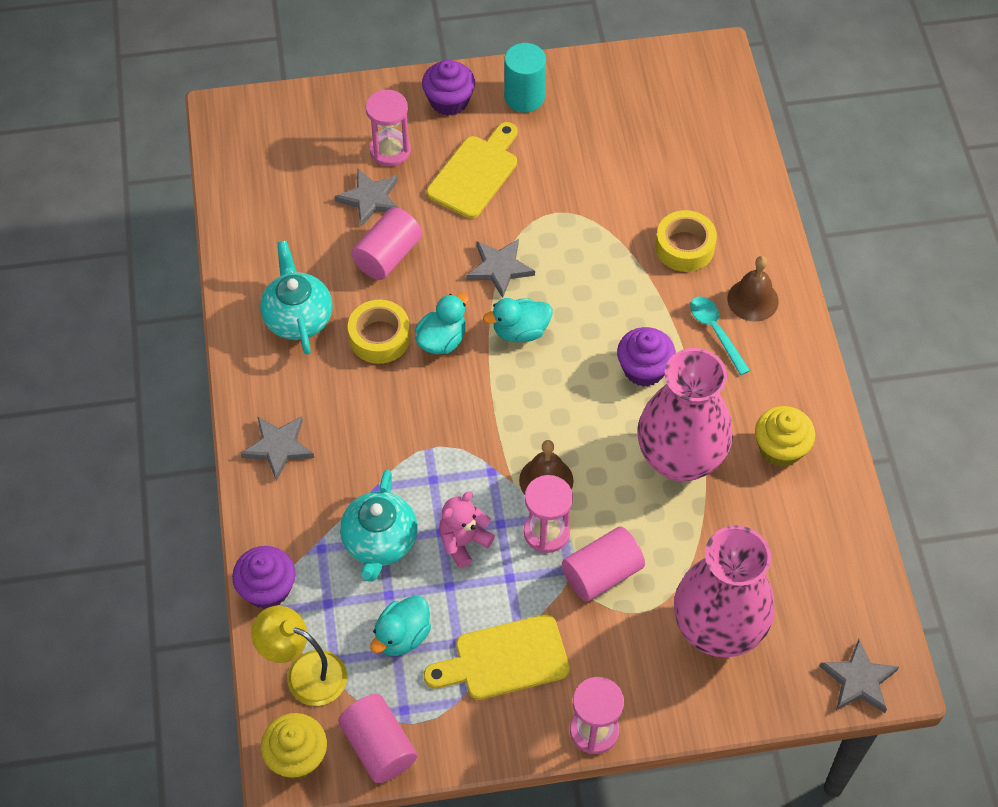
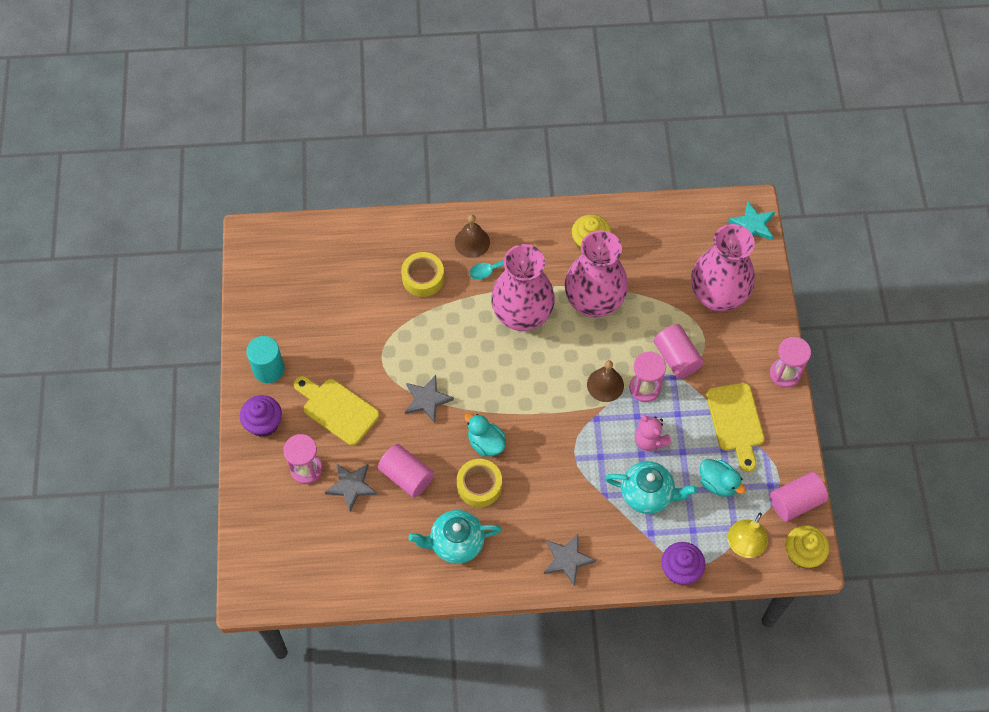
camera: 85 degrees left, 5 degrees up
(520, 331) = (483, 390): turquoise duck -> none
(644, 369) = (522, 315): purple cupcake -> pink vase
(859, 680) = (752, 225): grey star -> turquoise star

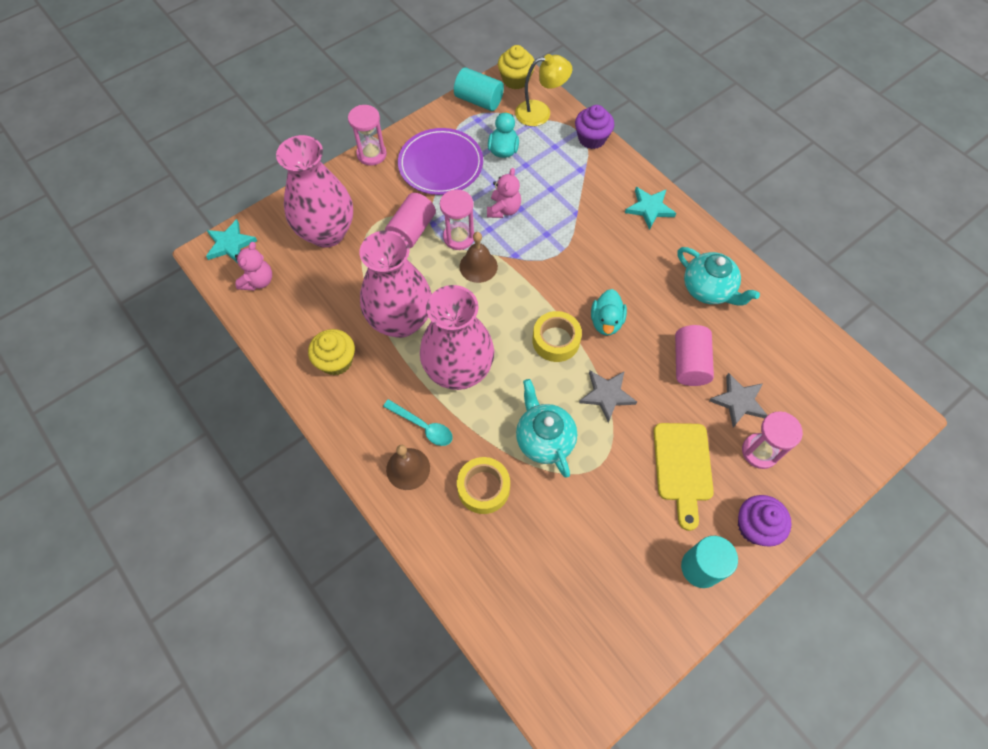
camera: 125 degrees left, 0 degrees up
(479, 485) = (647, 303): yellow tape -> yellow tape (556, 340)
(567, 559) = (649, 208): grey star -> turquoise star
(647, 494) = (550, 187): turquoise teapot -> turquoise teapot (544, 439)
(701, 227) = (258, 281): none -> pink teddy bear
(735, 421) = (440, 164): yellow cutting board -> purple plate
(795, 502) = (479, 100): pink cylinder -> turquoise cylinder

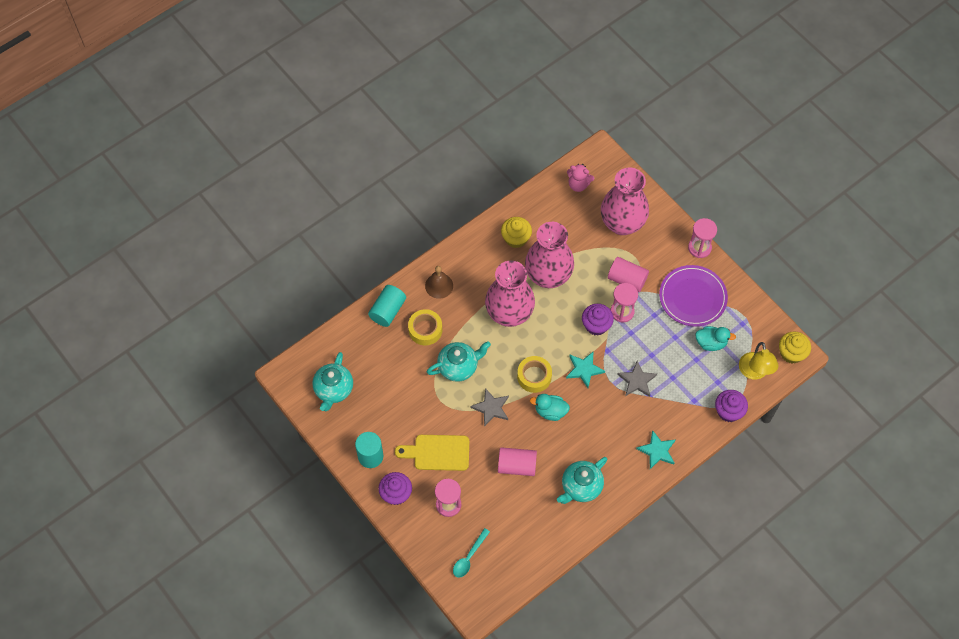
camera: 90 degrees right, 0 degrees up
(230, 244) = (609, 163): turquoise star -> turquoise star (584, 369)
(423, 426) = (468, 293): turquoise spoon -> turquoise spoon (469, 557)
(478, 266) = (596, 325): brown bell -> purple cupcake
(479, 100) = (764, 324): turquoise cylinder -> turquoise cylinder (387, 311)
(504, 209) = (650, 343): pink teddy bear -> none
(592, 634) = (333, 389): none -> turquoise teapot
(738, 401) = (486, 496): grey star -> grey star (637, 381)

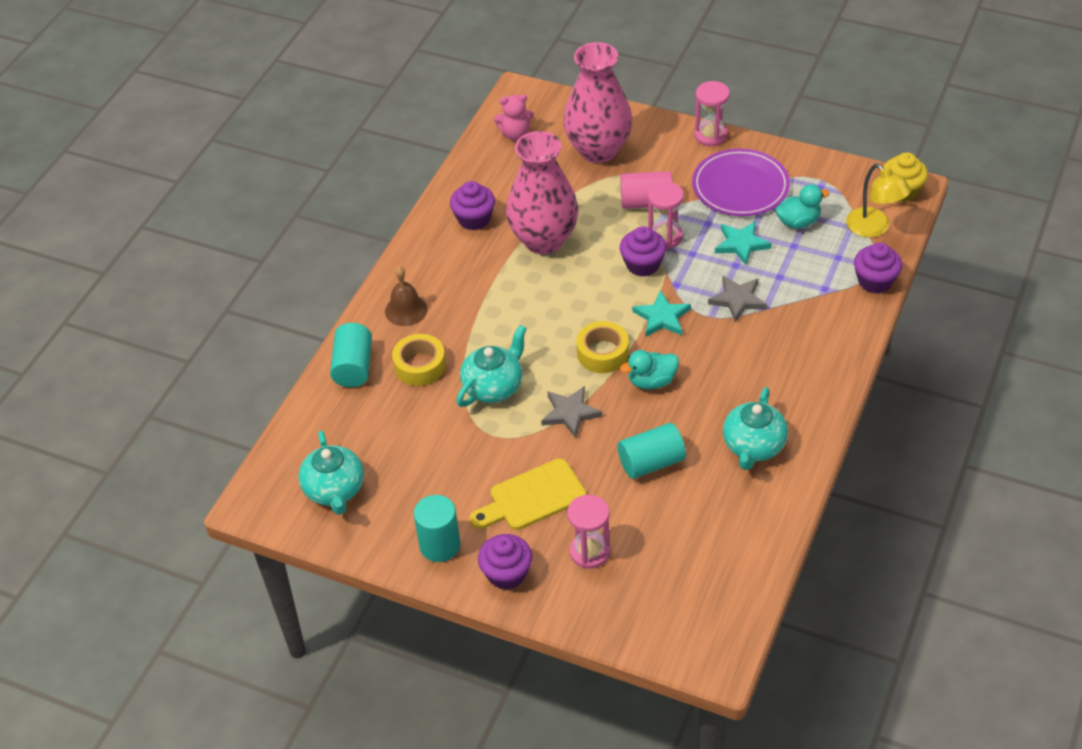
camera: 25 degrees left, 15 degrees down
(469, 557) = (663, 601): turquoise spoon -> none
(509, 314) = (521, 300): pink vase -> none
(516, 238) = (474, 219): yellow cupcake -> purple cupcake
(517, 466) = (651, 462): pink cylinder -> turquoise cylinder
(657, 451) = (820, 362): turquoise star -> turquoise star (741, 244)

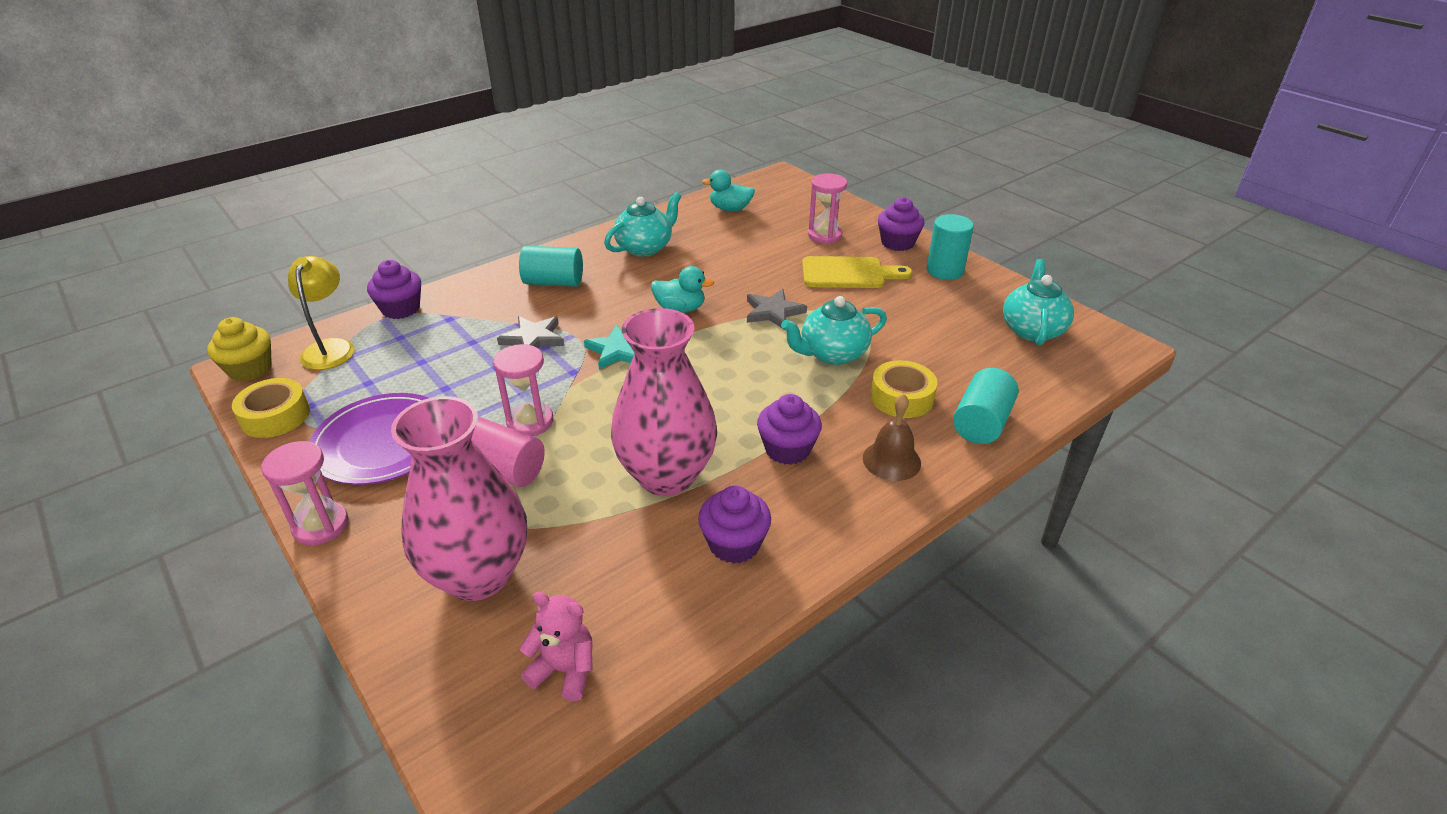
camera: 155 degrees left, 10 degrees down
(602, 353) = (703, 343): yellow tape -> yellow tape (275, 416)
(643, 264) = (584, 403): purple cupcake -> purple cupcake (787, 449)
(651, 462) = (733, 263): turquoise cylinder -> turquoise cylinder (553, 282)
(741, 244) = (465, 383): turquoise star -> none
(798, 222) = (384, 381): turquoise duck -> turquoise duck (730, 209)

